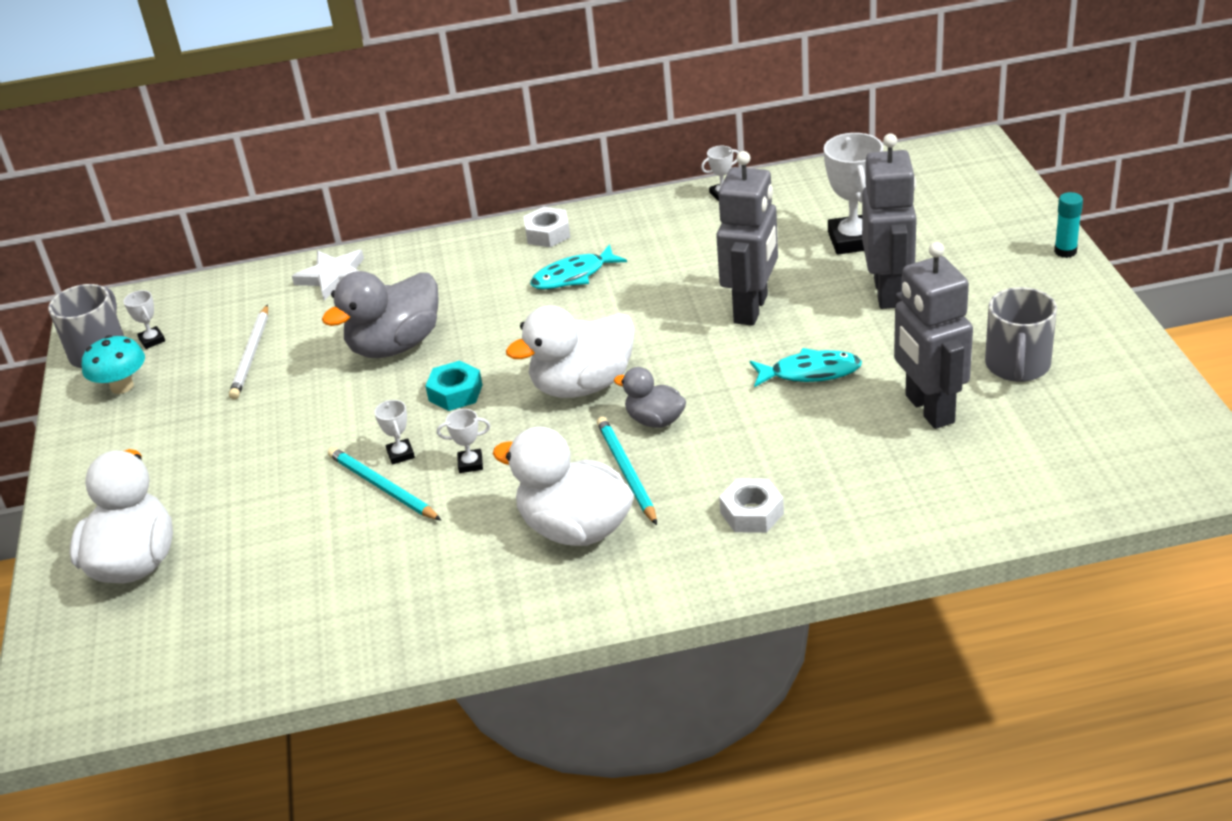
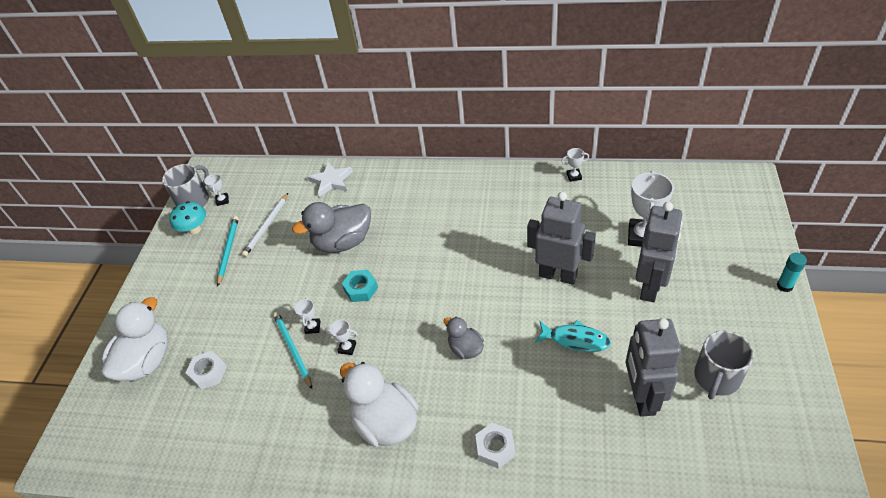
camera: 20 degrees right, 10 degrees up
(547, 234) = (459, 180): white nut -> white nut (208, 373)
(573, 276) = (461, 217): turquoise fish -> none
(582, 385) = (434, 306): white duck -> none
(626, 472) = (432, 386): turquoise pencil -> turquoise pencil (228, 250)
(751, 309) = (558, 275): grey robot -> grey robot turned 105 degrees counterclockwise

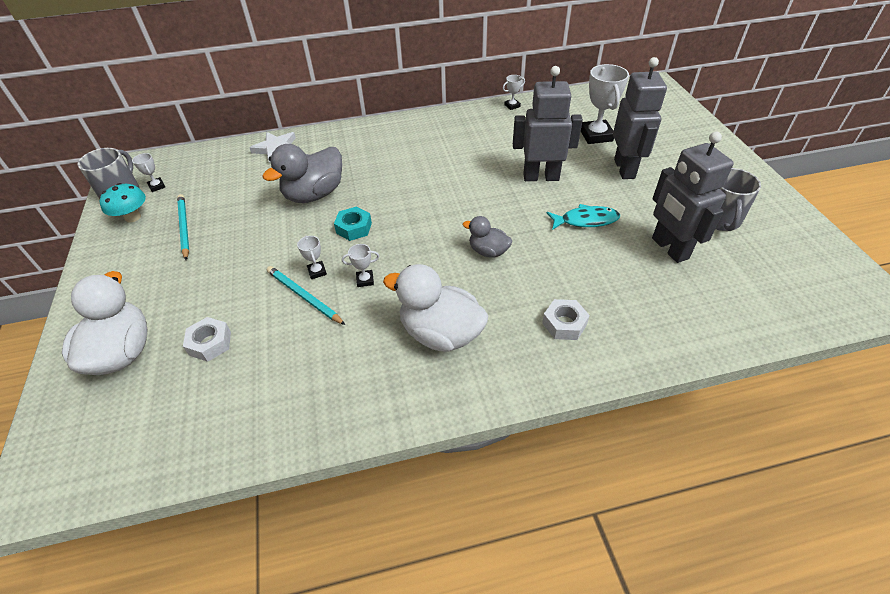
camera: 25 degrees left, 0 degrees up
(266, 226) = (220, 198): white pencil -> none
(784, 286) = (727, 146): turquoise glue stick -> none

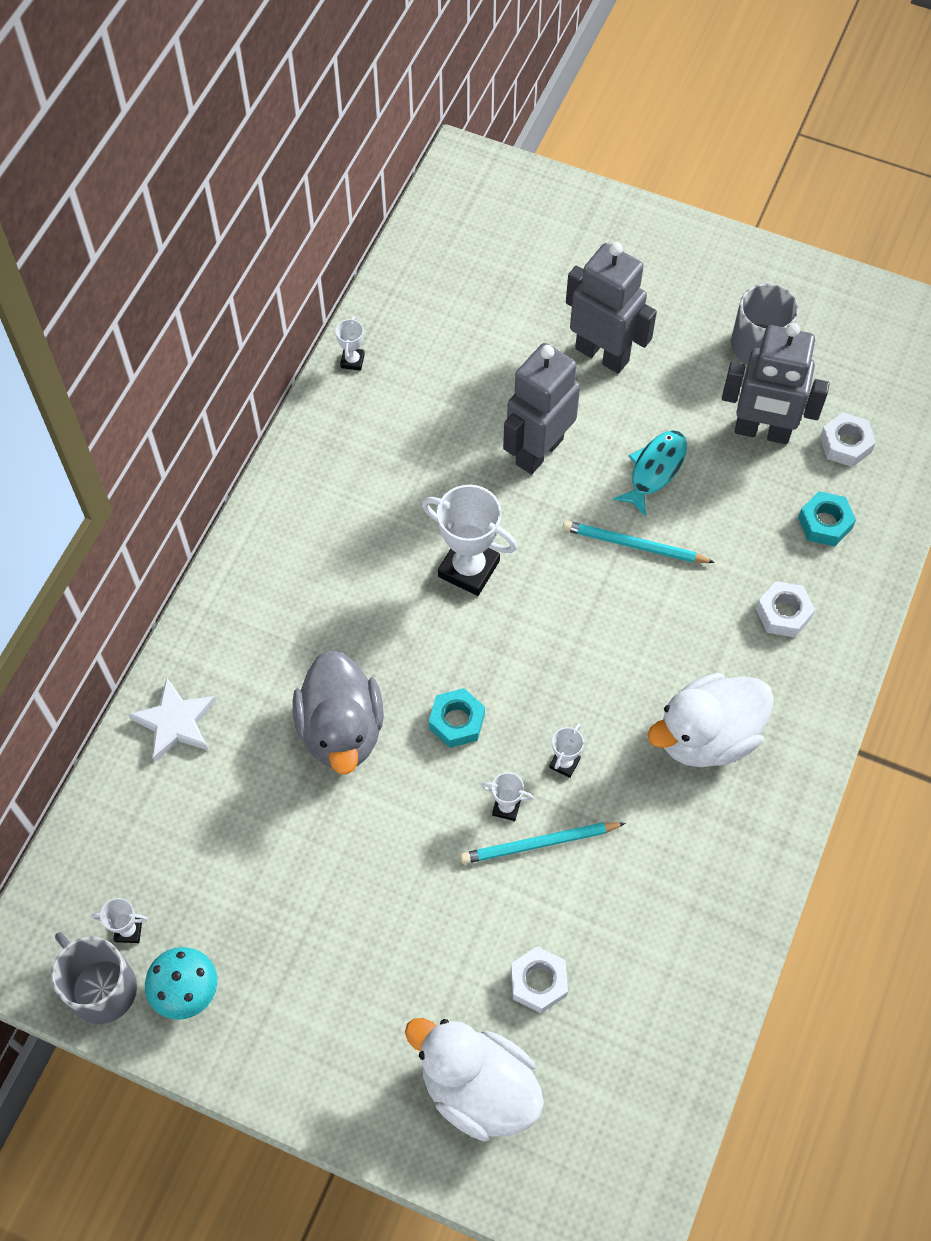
camera: 55 degrees left, 15 degrees up
(184, 227) = (273, 929): turquoise pencil -> turquoise pencil (634, 545)
(488, 251) = (622, 605): grey duck -> none
(596, 135) = (511, 326): white trophy -> white trophy (469, 568)
(650, 309) = (825, 523): none -> turquoise nut
(716, 289) = (845, 444): none -> white nut

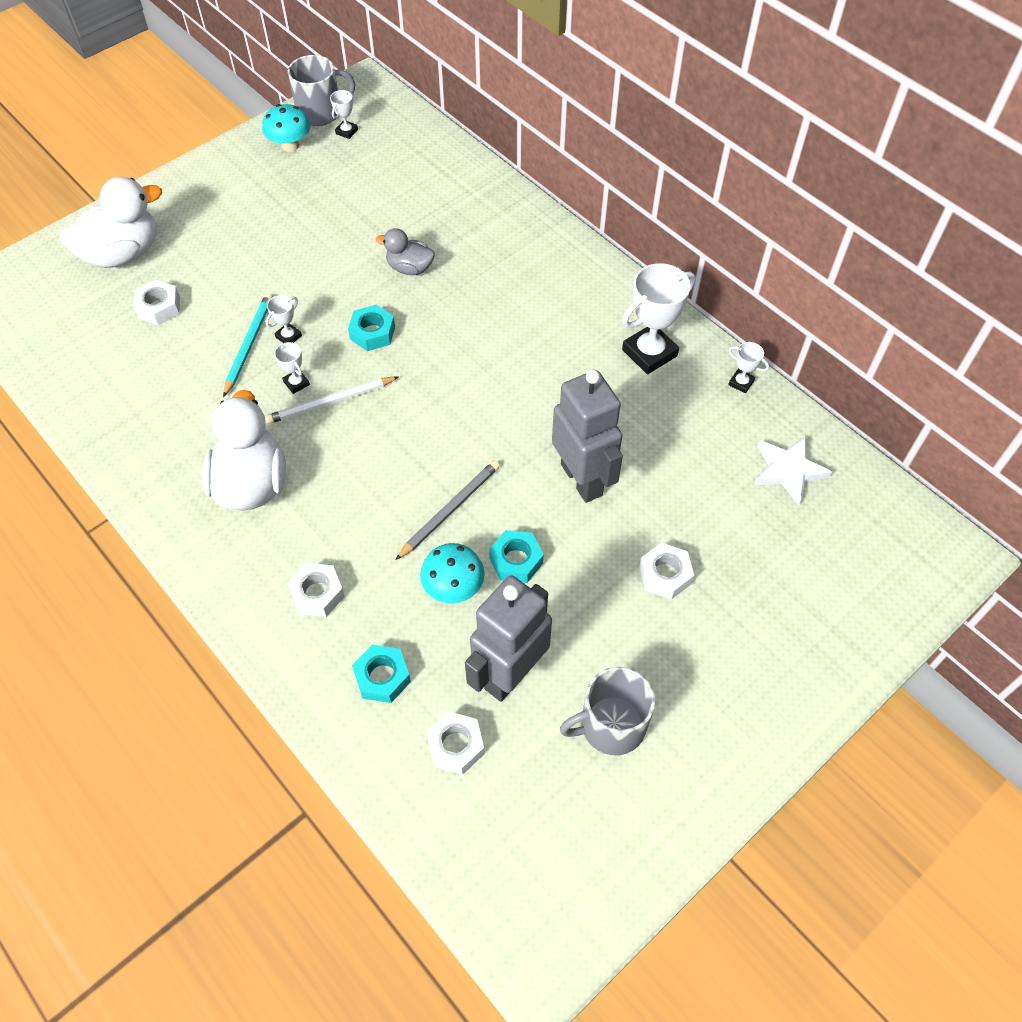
camera: 115 degrees right, 5 degrees down
(175, 722) = (472, 188): white star -> white star (788, 471)
(341, 730) = (410, 268): grey duck -> grey duck, size x0.55
(469, 568) = (495, 387): white trophy -> white trophy (649, 353)
(570, 715) = (330, 402): none -> white pencil
(602, 354) = (665, 575): grey robot -> white nut
(634, 545) = (450, 510): turquoise pencil -> grey pencil
(655, 470) = (516, 560): turquoise fish -> turquoise nut
(710, 507) = (453, 588): none -> turquoise mushroom

